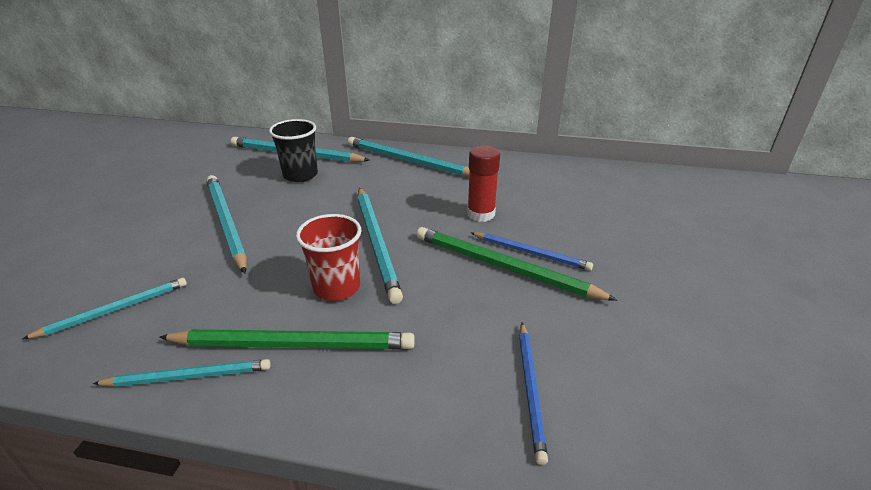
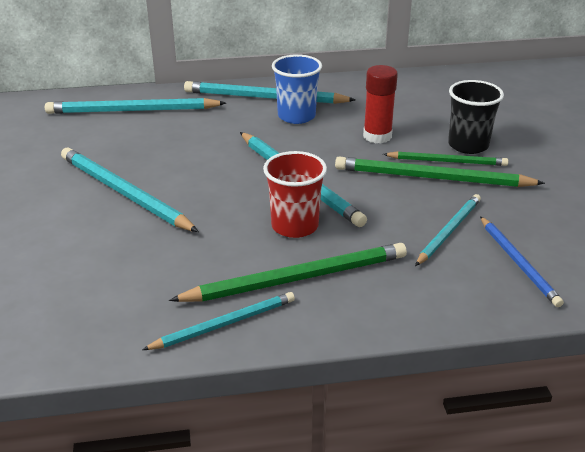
camera: 20 degrees left, 0 degrees up
(115, 310) = (89, 292): turquoise pencil -> turquoise pencil (449, 231)
(300, 175) = (159, 131): black cup -> black cup (468, 145)
(422, 182) = (296, 116): none -> blue cup
(531, 253) = (447, 161): blue pencil -> green pencil

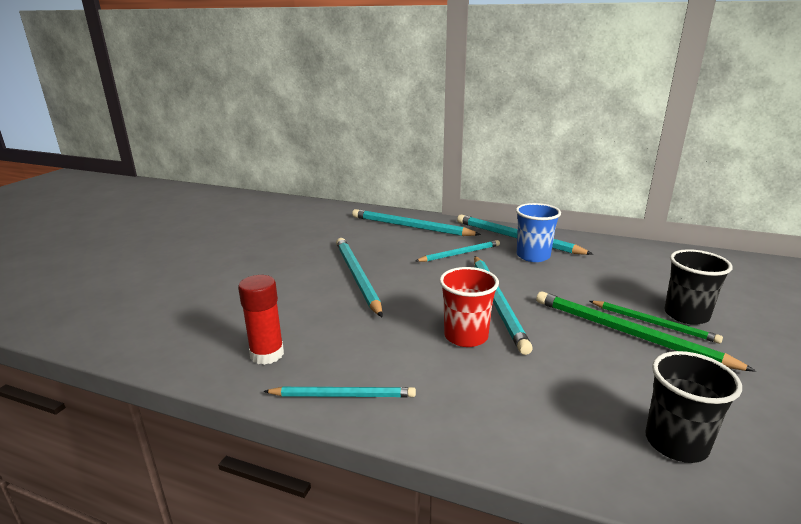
camera: 30 degrees right, 10 degrees down
(297, 278) = (434, 379): green pencil -> none
(377, 136) = (595, 286): red glue stick -> red glue stick (267, 354)
(449, 231) = (613, 385): turquoise pencil -> turquoise pencil (460, 253)
(518, 263) = (676, 443): blue pencil -> black cup

